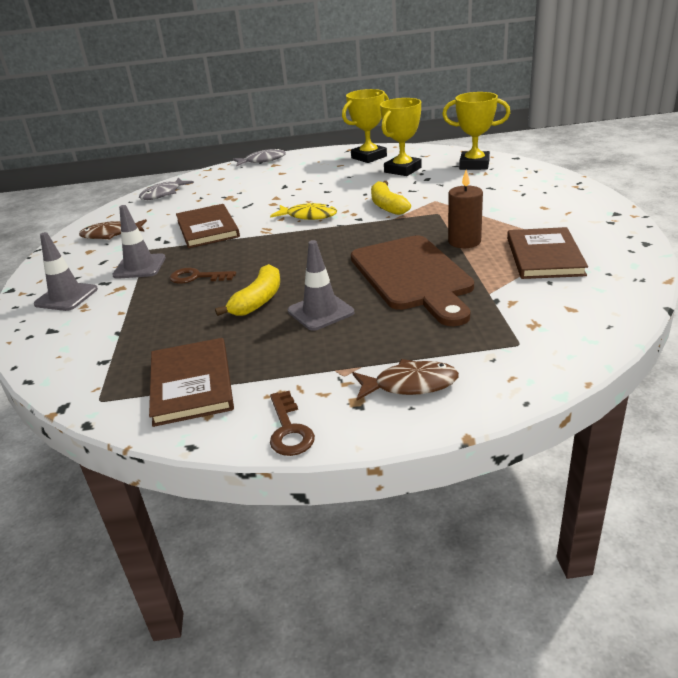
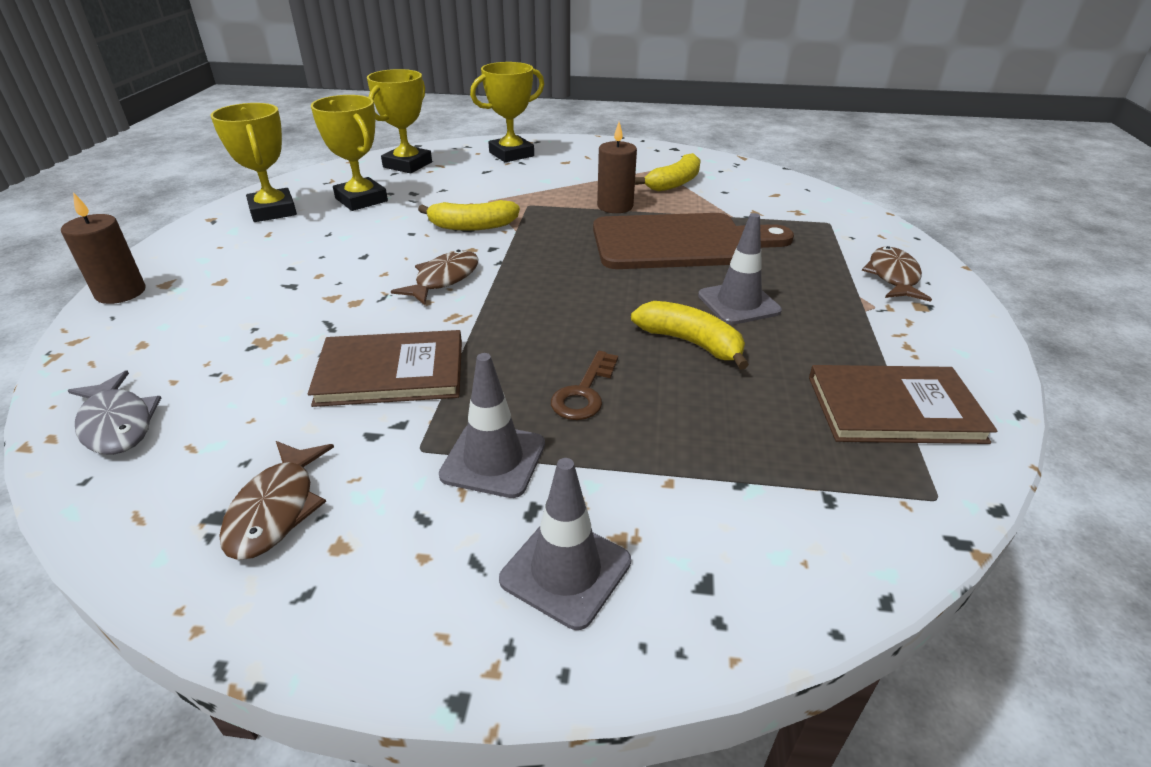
camera: 80 degrees left, 5 degrees up
(262, 161) = (121, 292): grey fish -> brown candle
(289, 430) = (975, 347): brown key -> none
(308, 216) = (444, 279): yellow fish -> brown fish
(536, 187) = (511, 154): none -> yellow trophy
(544, 256) = (674, 183): brown book -> yellow banana

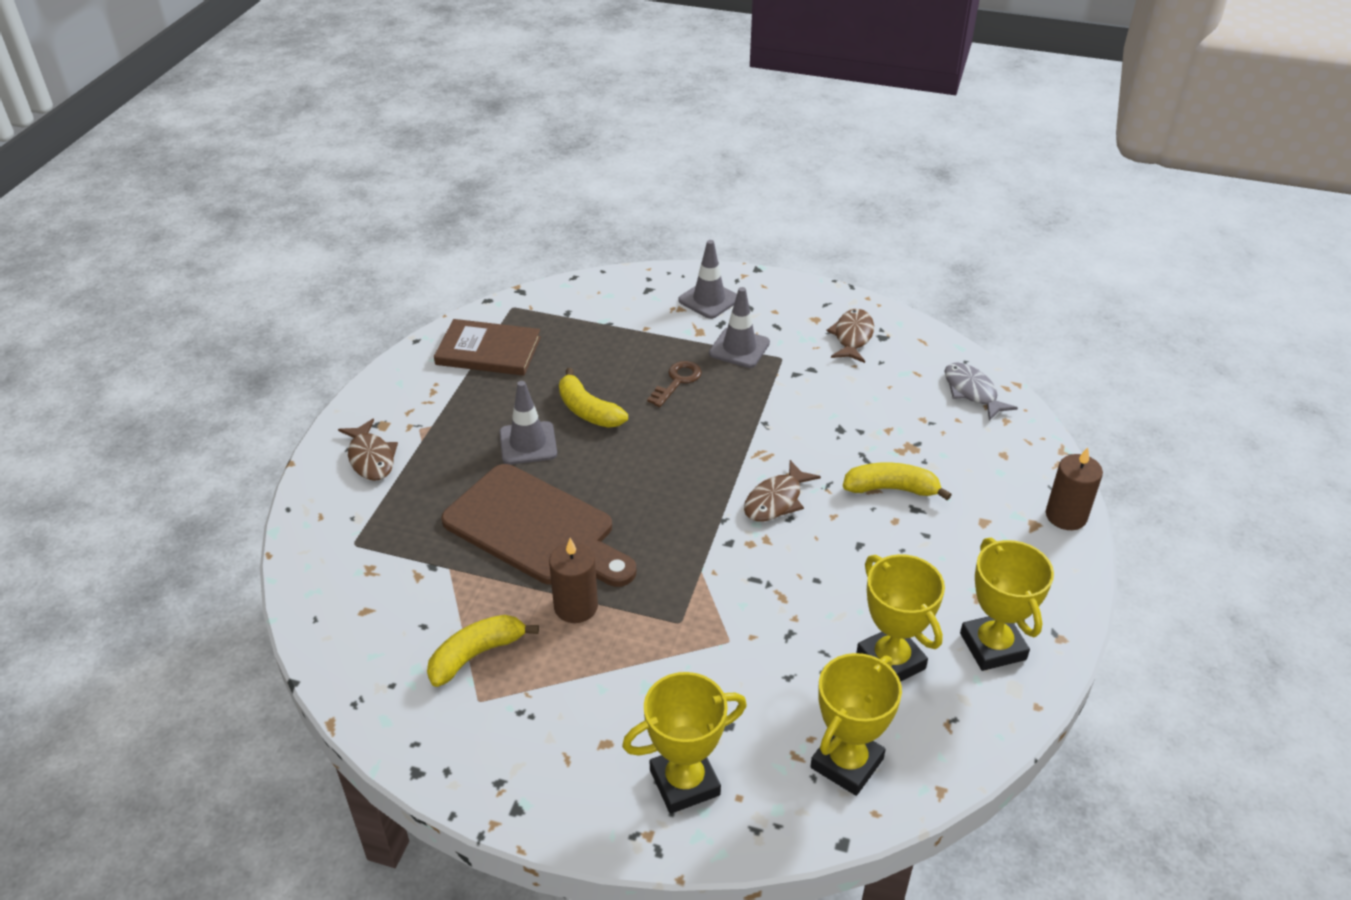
camera: 170 degrees left, 5 degrees up
(391, 372) = (807, 410): brown book -> none
(472, 226) = (749, 584): yellow banana -> yellow banana (891, 489)
(679, 242) = (535, 528): brown cutting board -> brown cutting board turned 150 degrees counterclockwise
(893, 277) = (371, 458): brown fish -> brown fish turned 45 degrees counterclockwise

